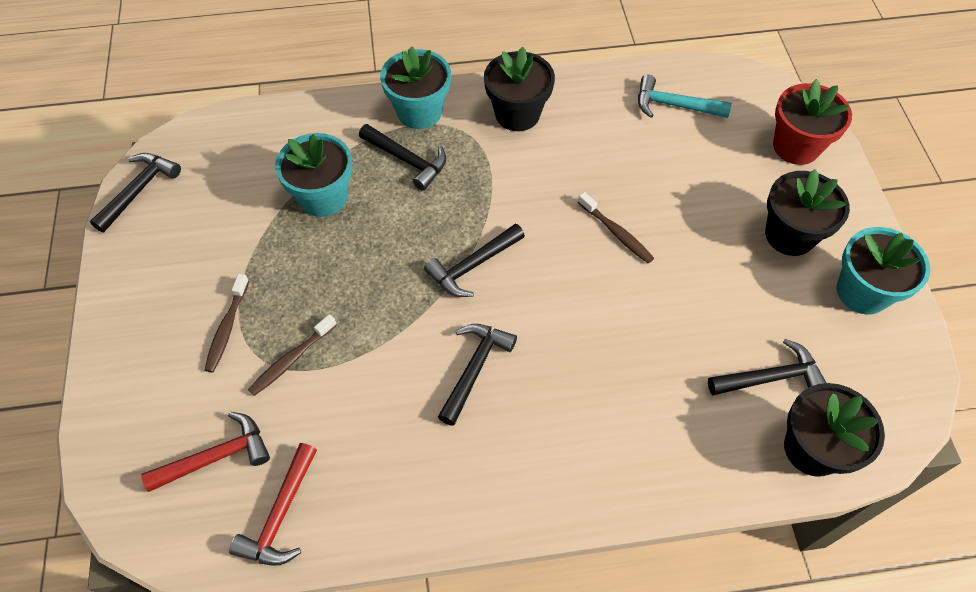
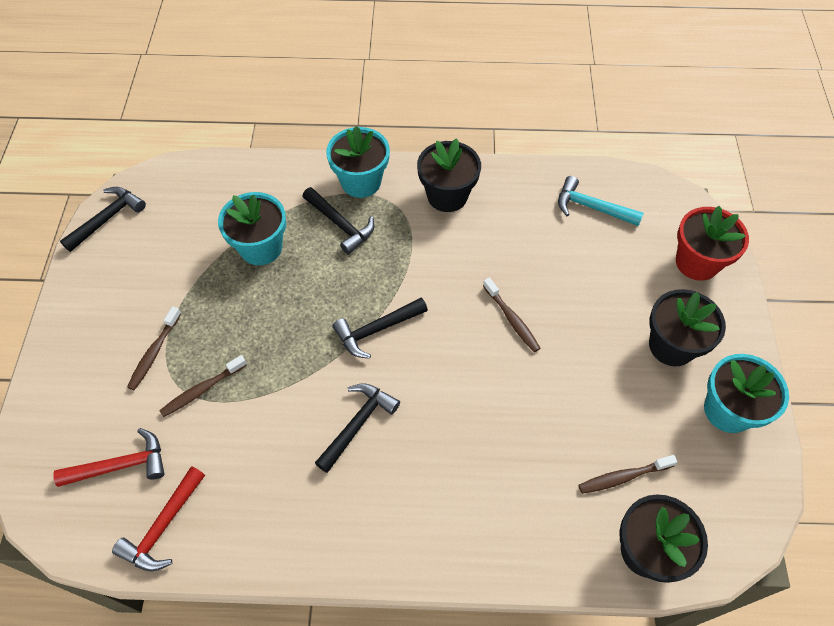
camera: 10 degrees right, 0 degrees up
(770, 377) = (623, 477): black hammer -> brown toothbrush

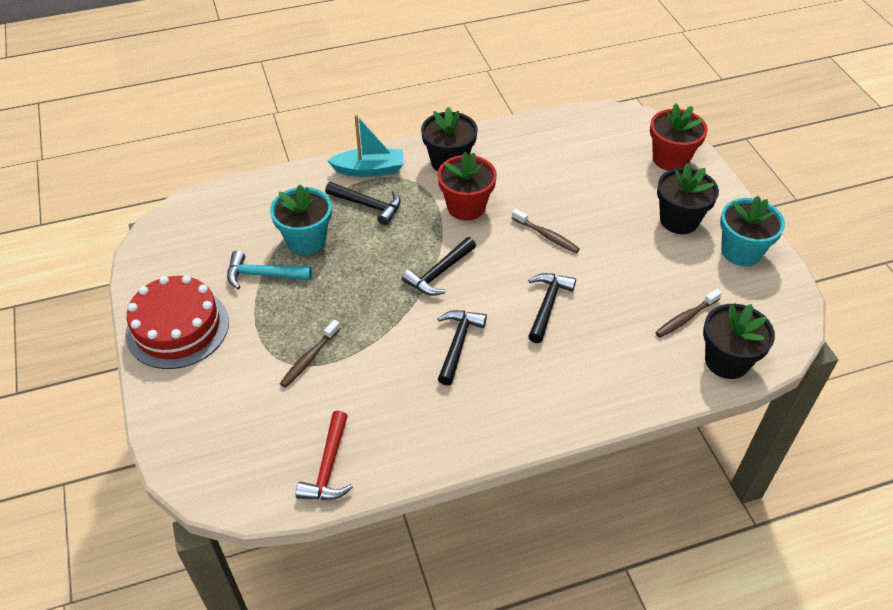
camera: 20 degrees left, 10 degrees down
(95, 311) = (177, 327): none -> red cake
(107, 218) = (150, 254): black hammer -> black hammer (547, 305)
(121, 465) = (266, 434): red hammer -> none
(154, 353) = (250, 343): brown toothbrush -> none
(361, 182) = (369, 170): turquoise flower pot -> turquoise boat
(441, 257) = (466, 207): none -> red flower pot
(591, 207) = (571, 141): turquoise hammer -> turquoise hammer (263, 275)

